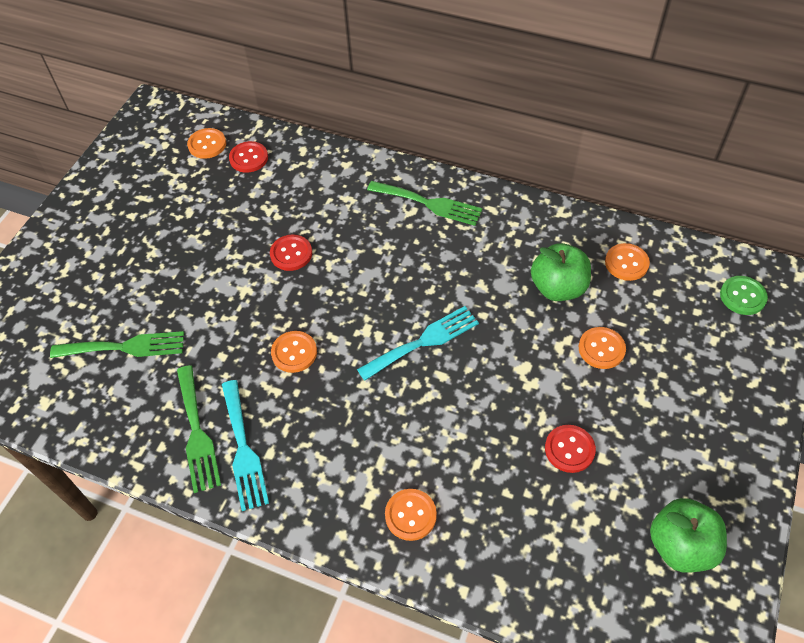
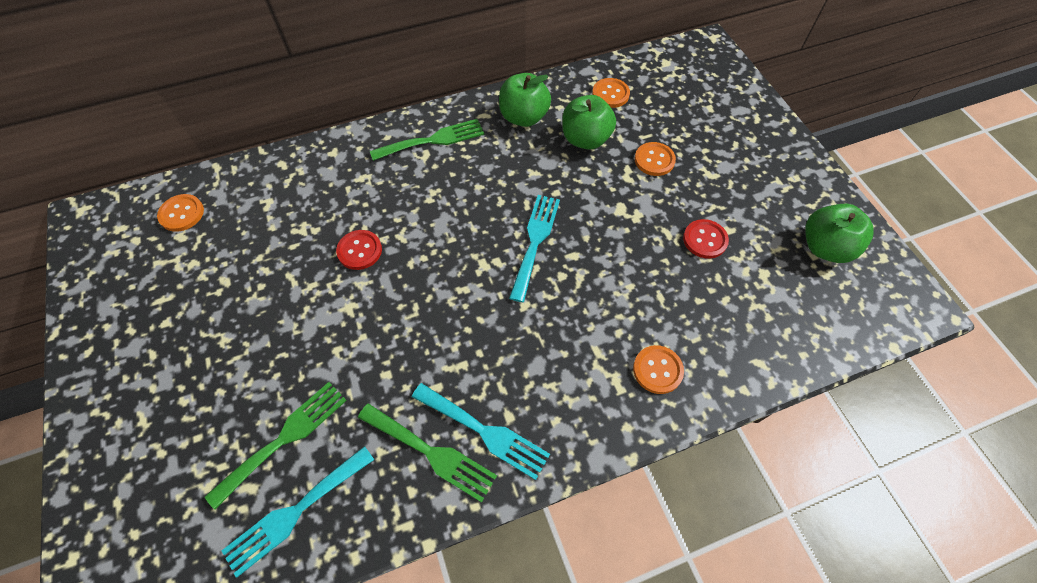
camera: 45 degrees left, 5 degrees up
(88, 398) = (295, 512): none -> turquoise fork
(249, 158) = (237, 200): red button -> none
(294, 352) = (445, 324): orange button -> none
(524, 233) = (524, 117): none -> green apple
(742, 296) = (697, 70): green button -> none

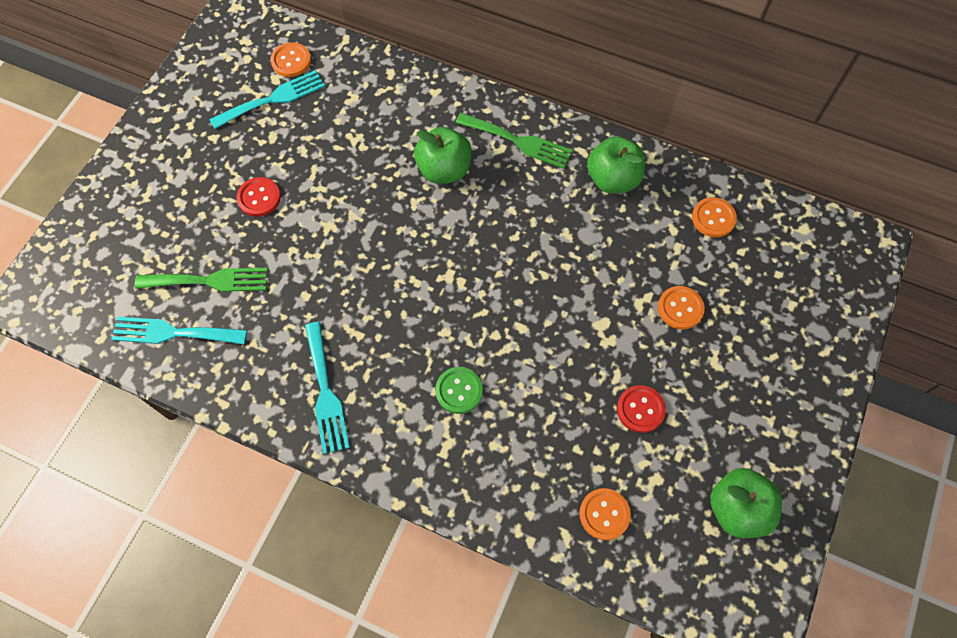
camera: 45 degrees right, 5 degrees up
(359, 251) = (376, 189): red button -> red button (259, 198)
(431, 453) = (280, 373): green fork -> none
(535, 241) = (505, 291): turquoise fork -> turquoise fork (273, 99)
(581, 335) = (459, 391): none -> green button
(585, 139) = (642, 241): green apple -> green apple (444, 170)
(657, 370) = (484, 466): orange button -> orange button (604, 514)

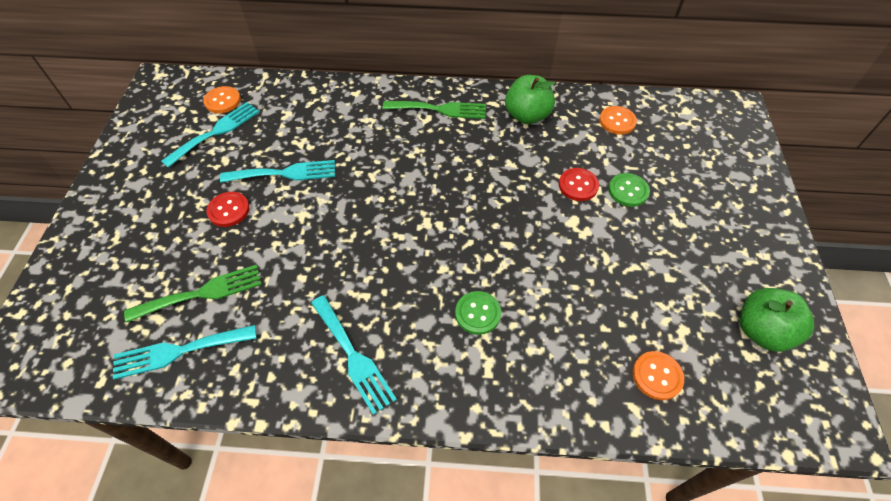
camera: 20 degrees left, 10 degrees down
(327, 171) = (285, 173): none -> turquoise fork
(444, 170) = (387, 145): green apple -> none
(640, 409) = (639, 277): red button -> red button (578, 185)
(680, 308) = (628, 191): orange button -> green button

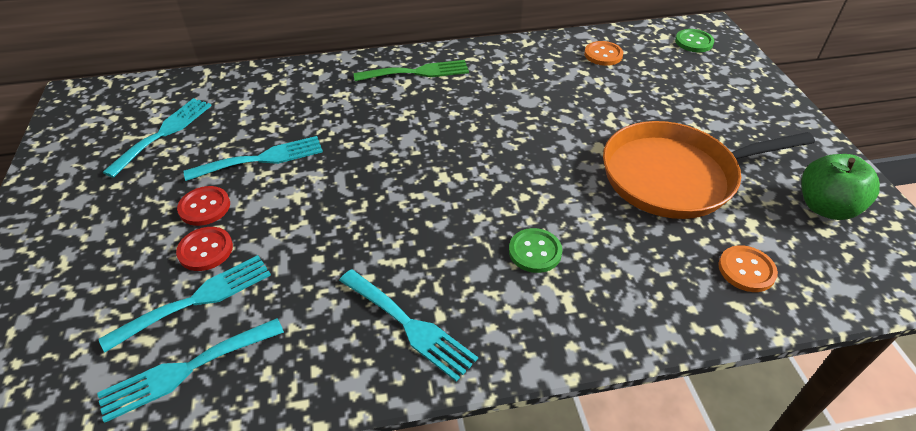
camera: 15 degrees left, 10 degrees down
(202, 293) = (197, 299): green fork -> turquoise fork
(222, 101) = (163, 102): orange button -> none
(527, 116) = (511, 64): green apple -> none
(578, 185) = (589, 115): red button -> red button (205, 250)
(628, 191) = (640, 111): green button -> green button (694, 42)
(631, 266) = (674, 176): none -> orange pan

